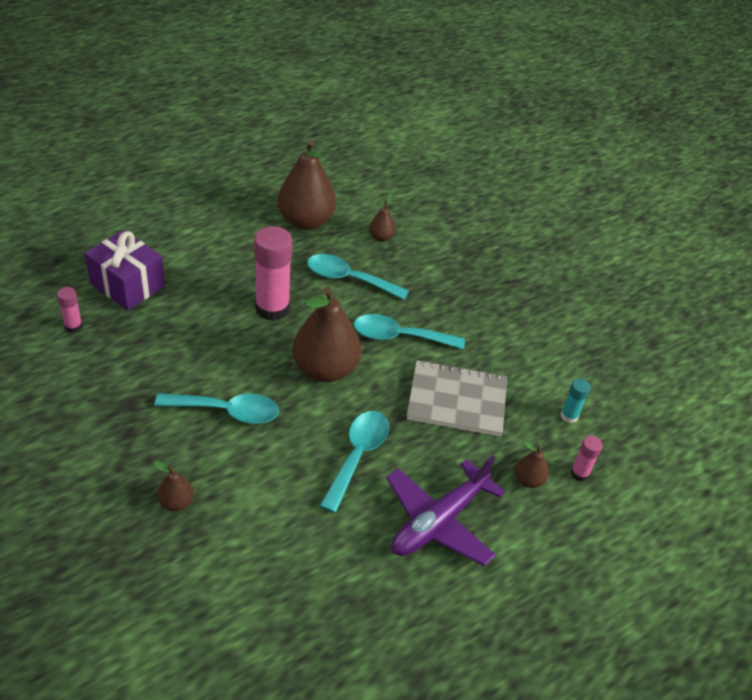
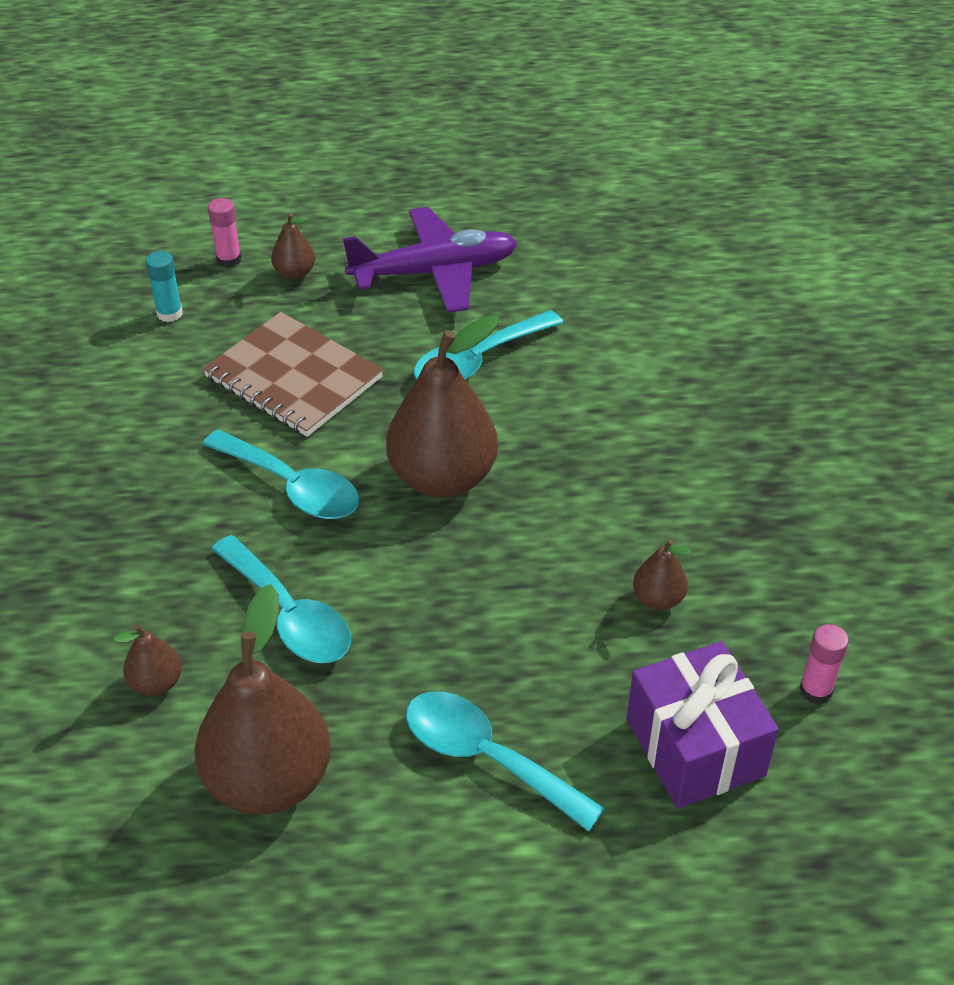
camera: 145 degrees left, 0 degrees up
(176, 502) = (733, 387): brown pear -> brown pear (658, 599)
(226, 411) = (620, 469): turquoise spoon -> turquoise spoon (488, 758)
(272, 308) = (459, 605): pink glue stick -> none
(457, 400) = (293, 378): grey notebook -> brown notebook

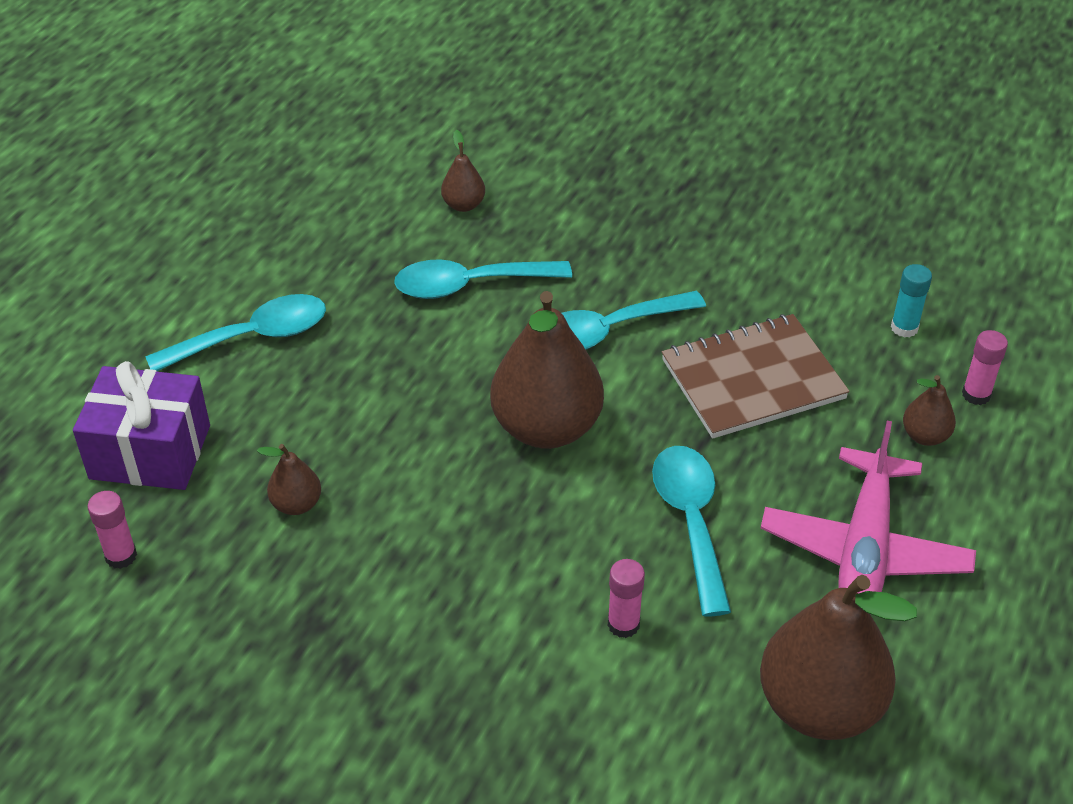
camera: 120 degrees right, 0 degrees up
(269, 780) = (336, 231): brown pear -> brown pear (820, 706)
(435, 272) = (864, 550): purple plane -> pink plane
(601, 361) = (623, 624): none -> pink glue stick

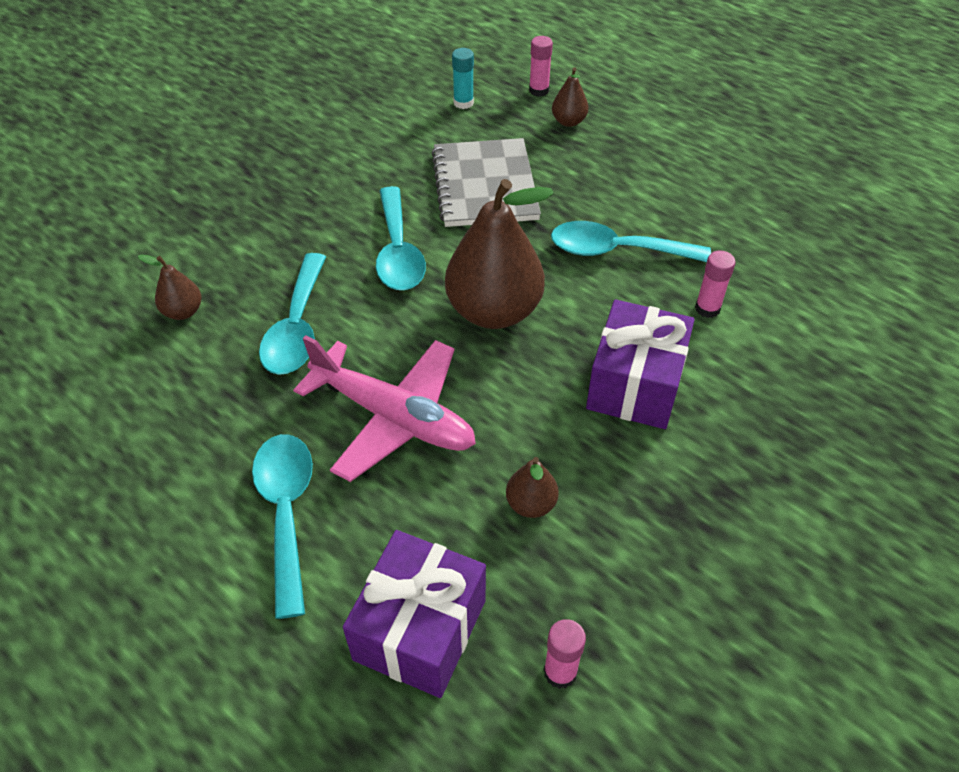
camera: 75 degrees left, 5 degrees up
(476, 567) = (635, 385): none -> purple gift
(752, 379) = (485, 185): brown notebook -> grey notebook
(820, 706) = (790, 228): brown pear -> none
(864, 550) = (662, 174): pink plane -> pink plane (394, 417)

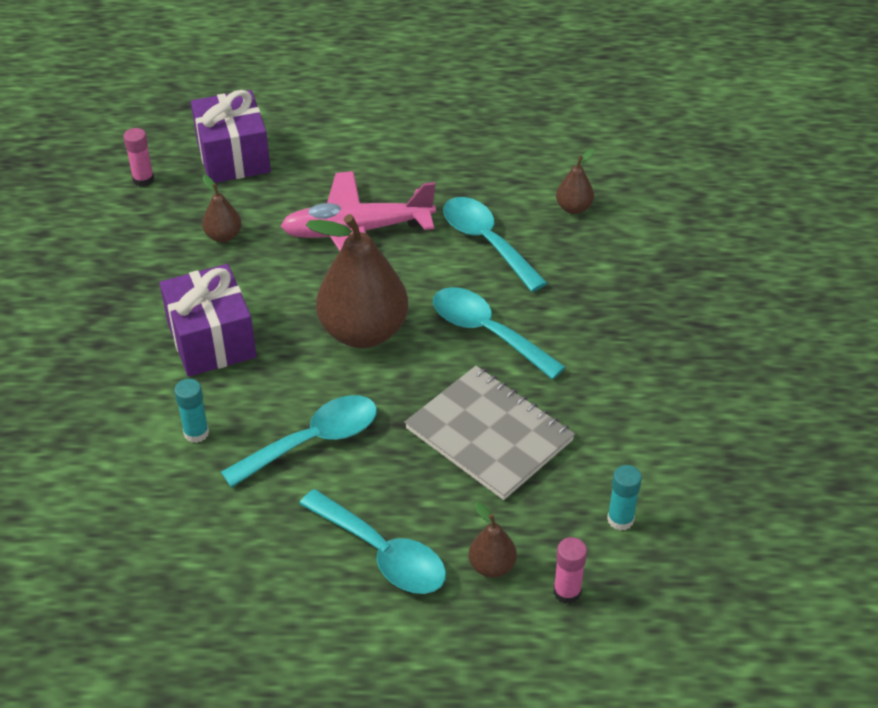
camera: 140 degrees right, 5 degrees down
(286, 513) = (361, 159): turquoise spoon -> turquoise spoon (382, 553)
(707, 308) = (196, 433): pink glue stick -> turquoise glue stick

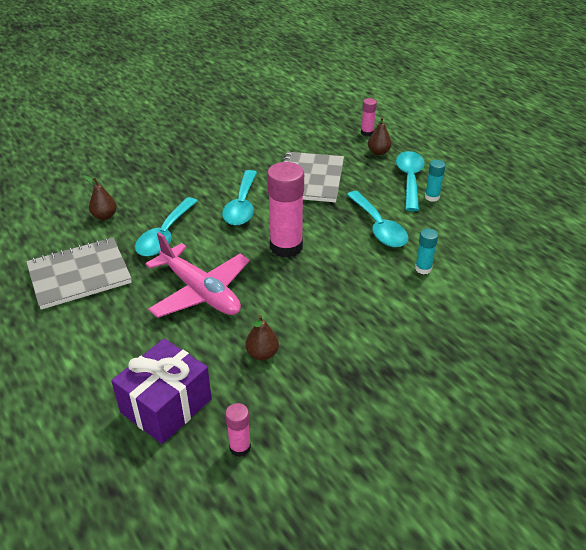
camera: 125 degrees left, 5 degrees down
(211, 340) = (357, 302): purple gift -> none
(313, 441) = (378, 227): turquoise spoon -> turquoise spoon turned 135 degrees counterclockwise
(363, 332) = (286, 247): brown pear -> pink glue stick
(474, 159) = (79, 275): none -> grey notebook
(620, 519) = (317, 133): turquoise glue stick -> turquoise glue stick (432, 197)

